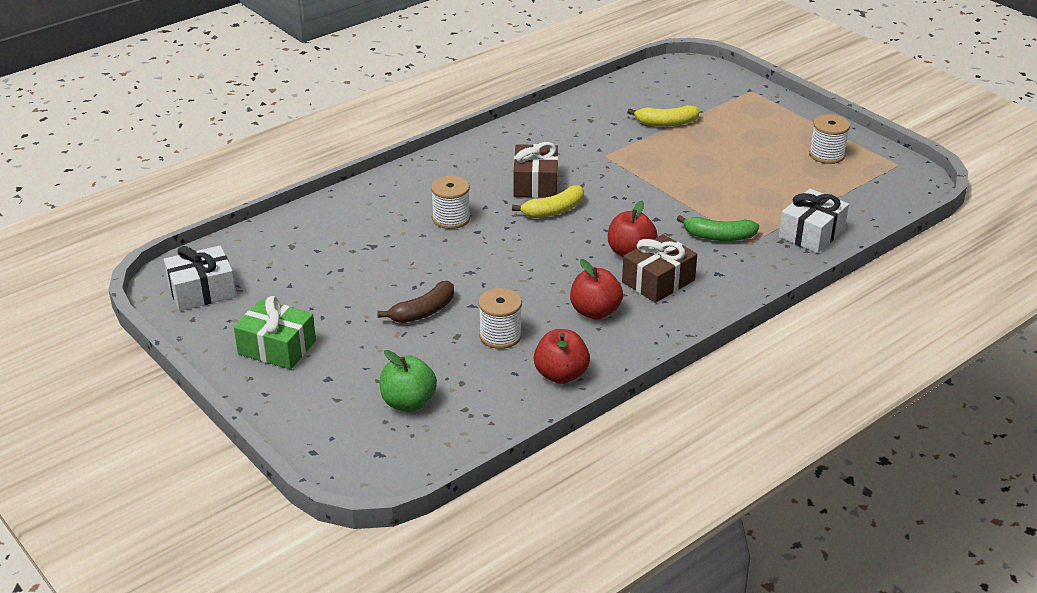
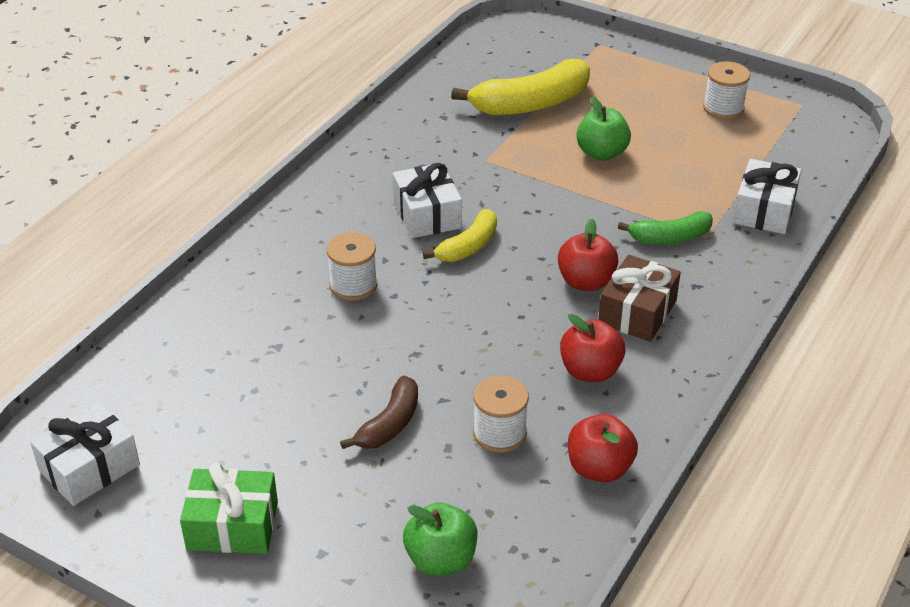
camera: 20 degrees left, 5 degrees up
(535, 183) = (427, 214): brown gift -> white gift
(666, 123) = (530, 104): yellow banana -> yellow banana, size x1.72
(701, 168) = (601, 153): none -> green apple

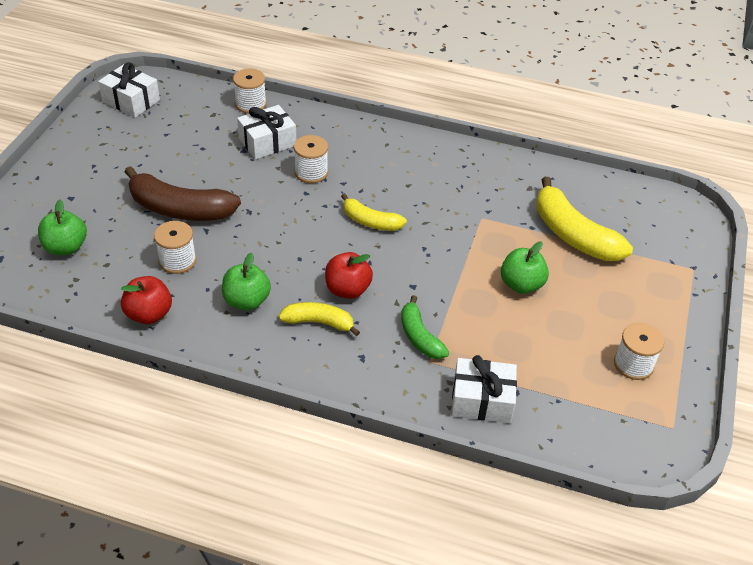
camera: 75 degrees right, 5 degrees up
(168, 328) = (251, 104): none -> white spool
(232, 525) = (90, 160): green gift -> none
(389, 424) = (179, 209): brown banana -> brown banana, size x1.72
(427, 214) = (401, 196): white gift -> white gift (267, 142)
(590, 371) = (247, 301): red apple -> green apple
(637, 312) = (319, 322): brown gift -> yellow banana

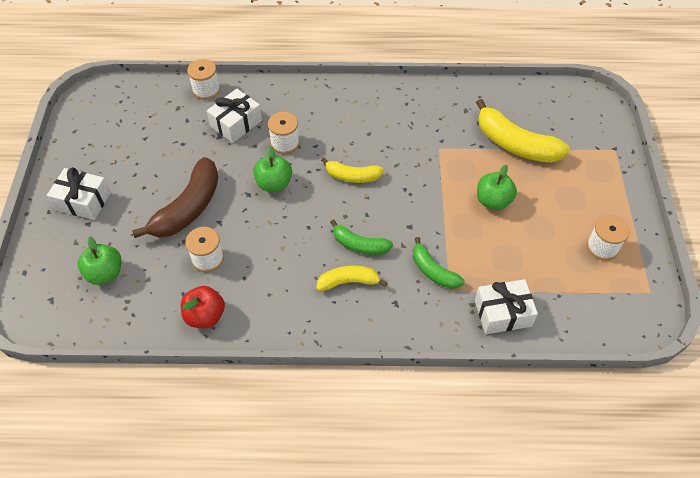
camera: 15 degrees left, 10 degrees up
(131, 101) = (99, 113): white gift -> white gift (83, 201)
(179, 209) = (188, 208): brown banana -> brown banana turned 60 degrees counterclockwise
(247, 301) = (281, 279): green apple -> green apple (274, 183)
(347, 289) = (359, 245): red apple -> green banana

